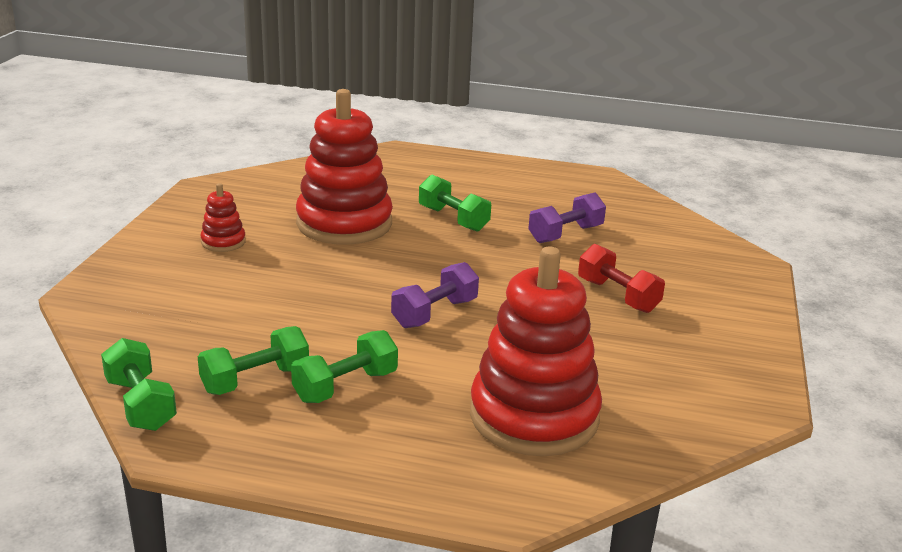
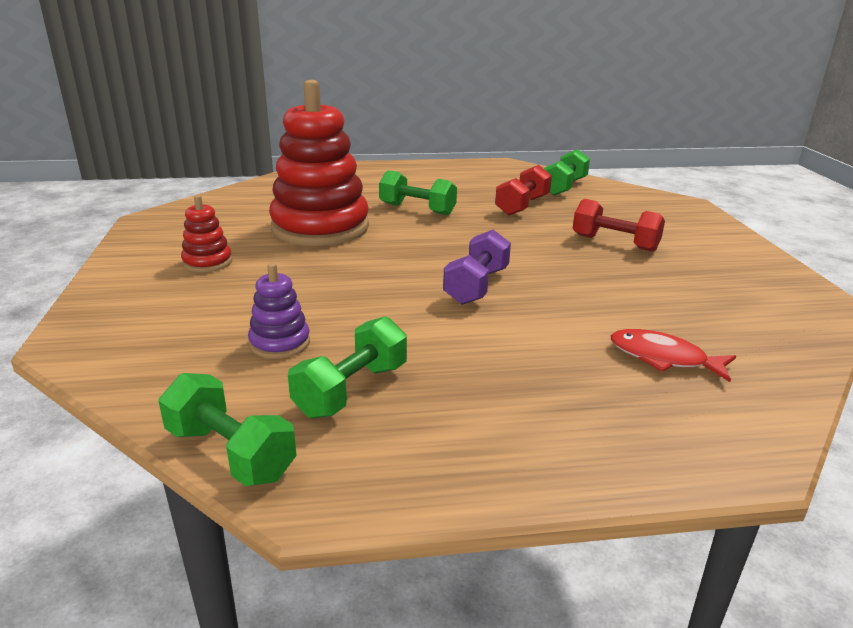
camera: 20 degrees left, 0 degrees up
(230, 329) = (280, 343): none -> purple stacking toy
(345, 386) = (456, 373): green dumbbell -> green dumbbell (564, 187)
(534, 416) = (663, 358): red stacking toy -> red fish
(565, 234) = (522, 206): purple dumbbell -> red dumbbell

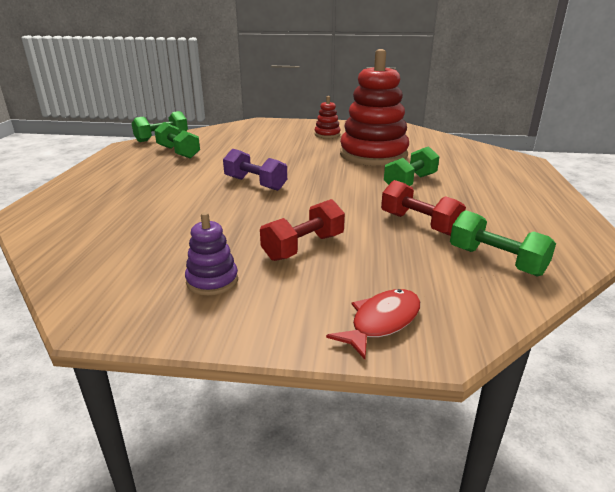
camera: 105 degrees right, 0 degrees up
(280, 343) = (229, 144): purple stacking toy -> purple stacking toy (212, 281)
(663, 358) = (119, 215): red fish -> red fish (382, 322)

